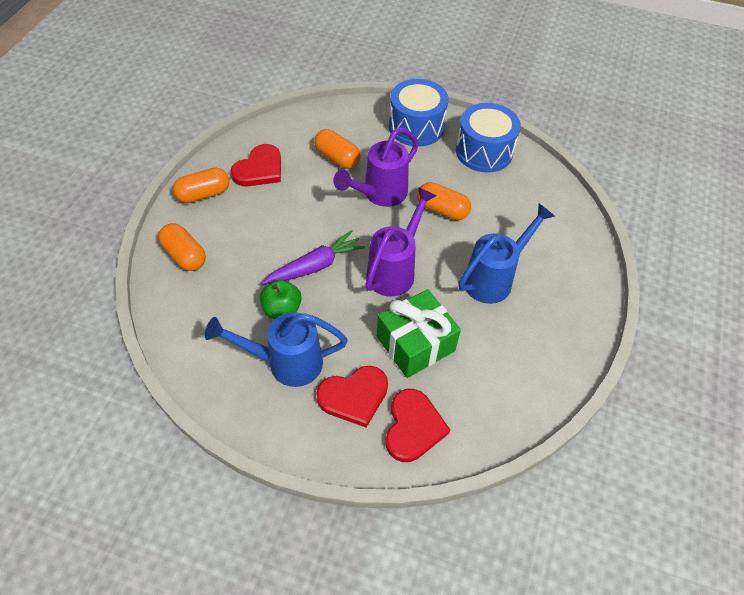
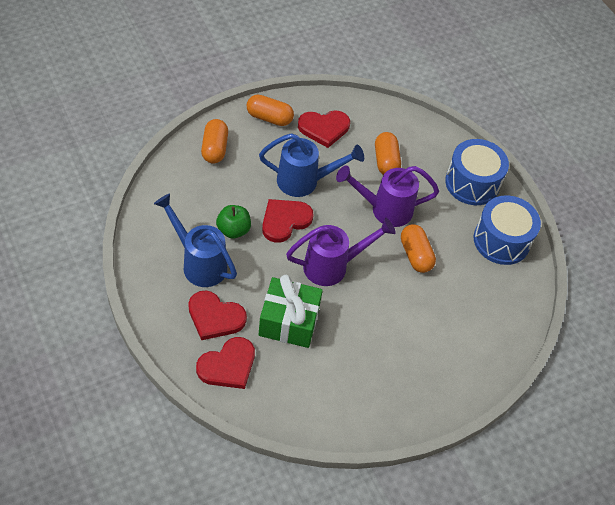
camera: 40 degrees right, 0 degrees up
(315, 266) = (285, 221): purple carrot -> red heart
(494, 278) = (393, 329): blue watering can -> blue watering can (305, 181)

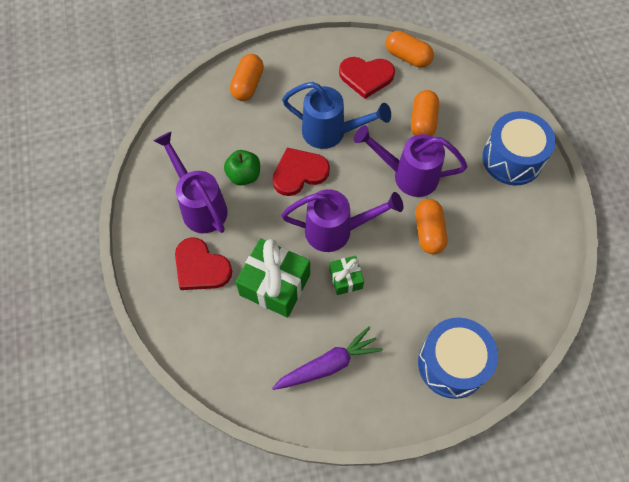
camera: 20 degrees right, 10 degrees up
(199, 263) = (200, 205): blue watering can -> purple watering can
(228, 365) = (200, 322): red heart -> none
(269, 118) = (312, 58): orange capsule -> orange capsule (407, 57)
(352, 306) = (345, 279): none -> green gift
(356, 381) = (328, 364): none -> purple carrot
(501, 240) = (529, 230): blue drum -> blue drum (452, 364)

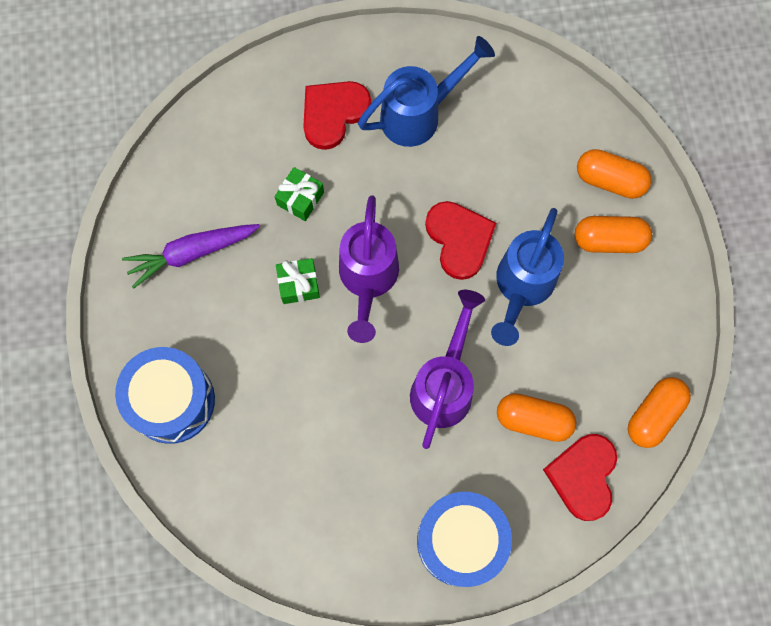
camera: 95 degrees right, 10 degrees up
(200, 205) = (419, 114): purple watering can -> blue watering can
(244, 175) = (460, 169): green apple -> none
(275, 285) = (300, 198): green gift -> green gift, size x0.53
(328, 364) = (191, 253): purple carrot -> purple carrot turned 90 degrees clockwise
(366, 77) = (618, 347): red heart -> red heart (583, 476)
(429, 232) = (354, 400): orange capsule -> orange capsule (609, 240)

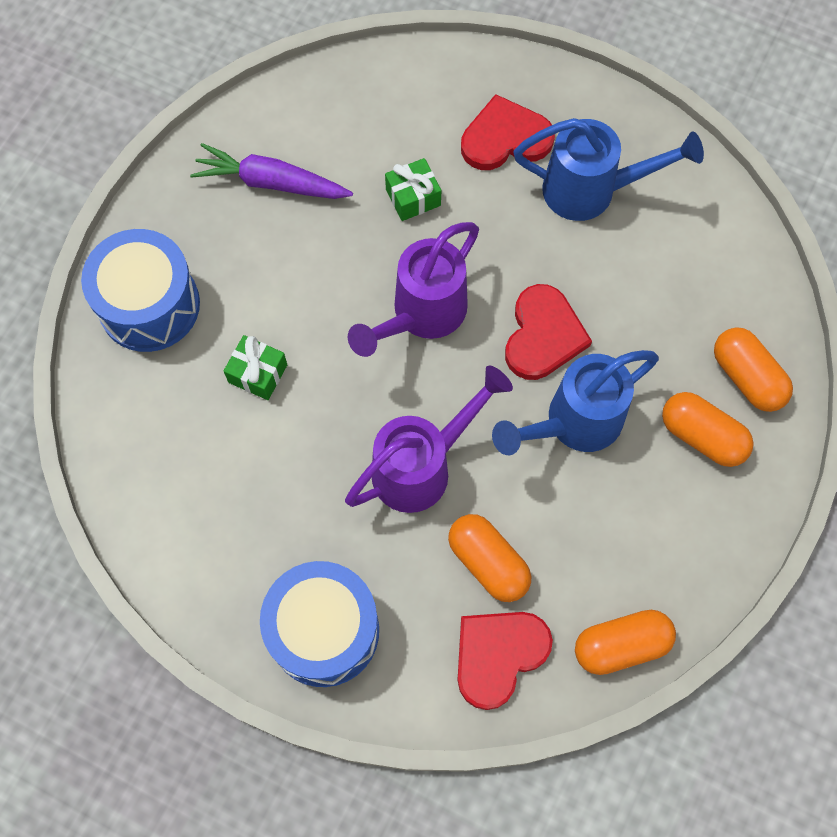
camera: 35 degrees right, 5 degrees down
(298, 284) = (350, 276): green gift -> green gift (258, 373)

